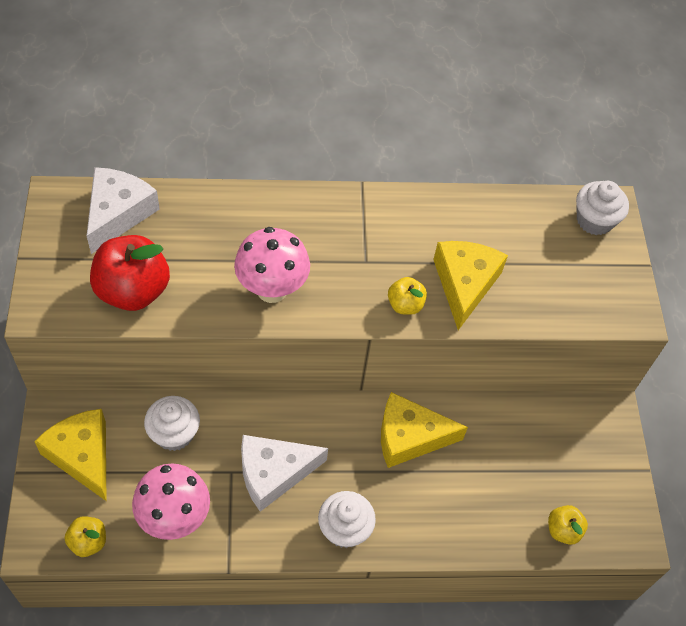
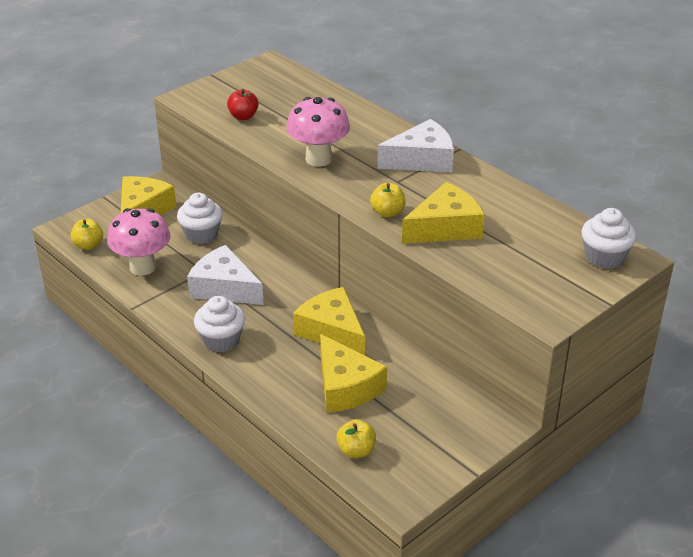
camera: 55 degrees right, 20 degrees down
(118, 213) = (289, 85): white cheese -> white cheese (422, 160)
(133, 291) = (243, 116): red apple -> red apple, size x0.51
(485, 480) = (345, 387): none -> yellow cheese

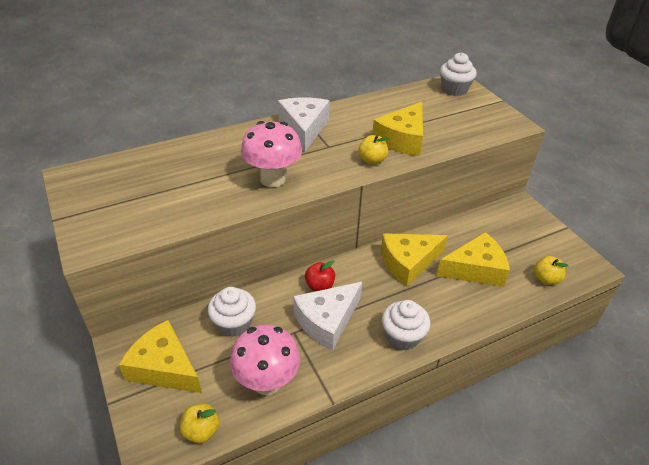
camera: 75 degrees left, 5 degrees up
(243, 116) = (164, 211): red apple -> red apple (319, 286)
(445, 228) = (402, 139): yellow cheese -> yellow cheese turned 135 degrees counterclockwise

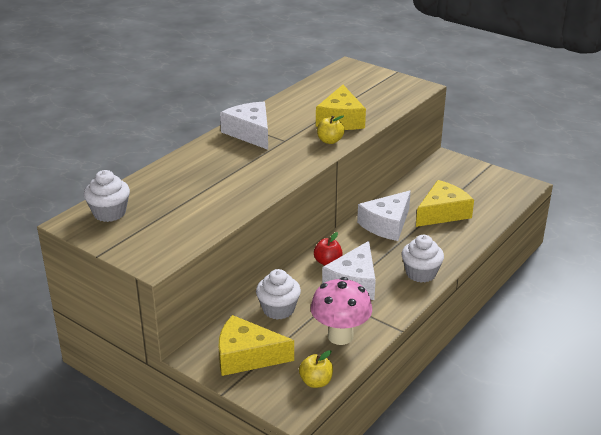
camera: 25 degrees left, 10 degrees down
(273, 179) = (260, 175): pink mushroom -> none
(408, 263) = (386, 224): yellow cheese -> white cheese
(454, 89) = (351, 72): white cupcake -> white cupcake (109, 213)
(545, 279) = (499, 203): yellow apple -> none

